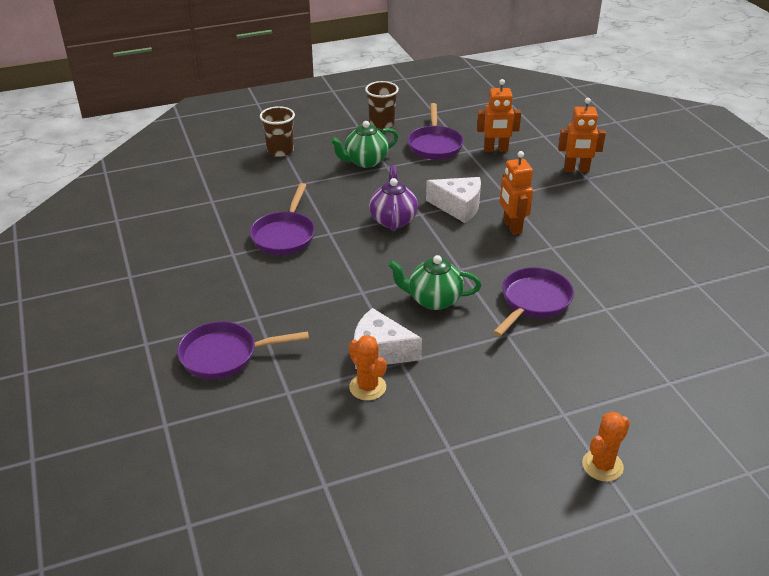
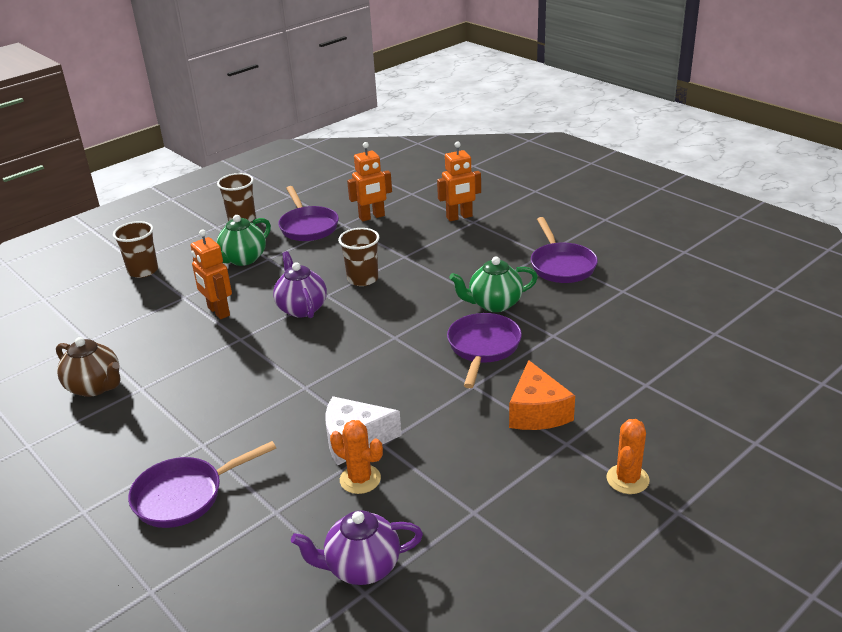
camera: 20 degrees left, 5 degrees down
(199, 242) = (95, 387): none -> brown teapot
(284, 235) = (191, 354): purple pan -> purple pan (561, 265)
(332, 463) = (361, 567): none -> purple teapot
(433, 300) = (384, 374): green teapot -> green teapot (494, 304)
(458, 207) = (362, 279): white cheese -> brown cup
(512, 227) = (425, 284): orange robot -> orange robot (218, 311)
(552, 376) = (537, 412): none -> orange cheese

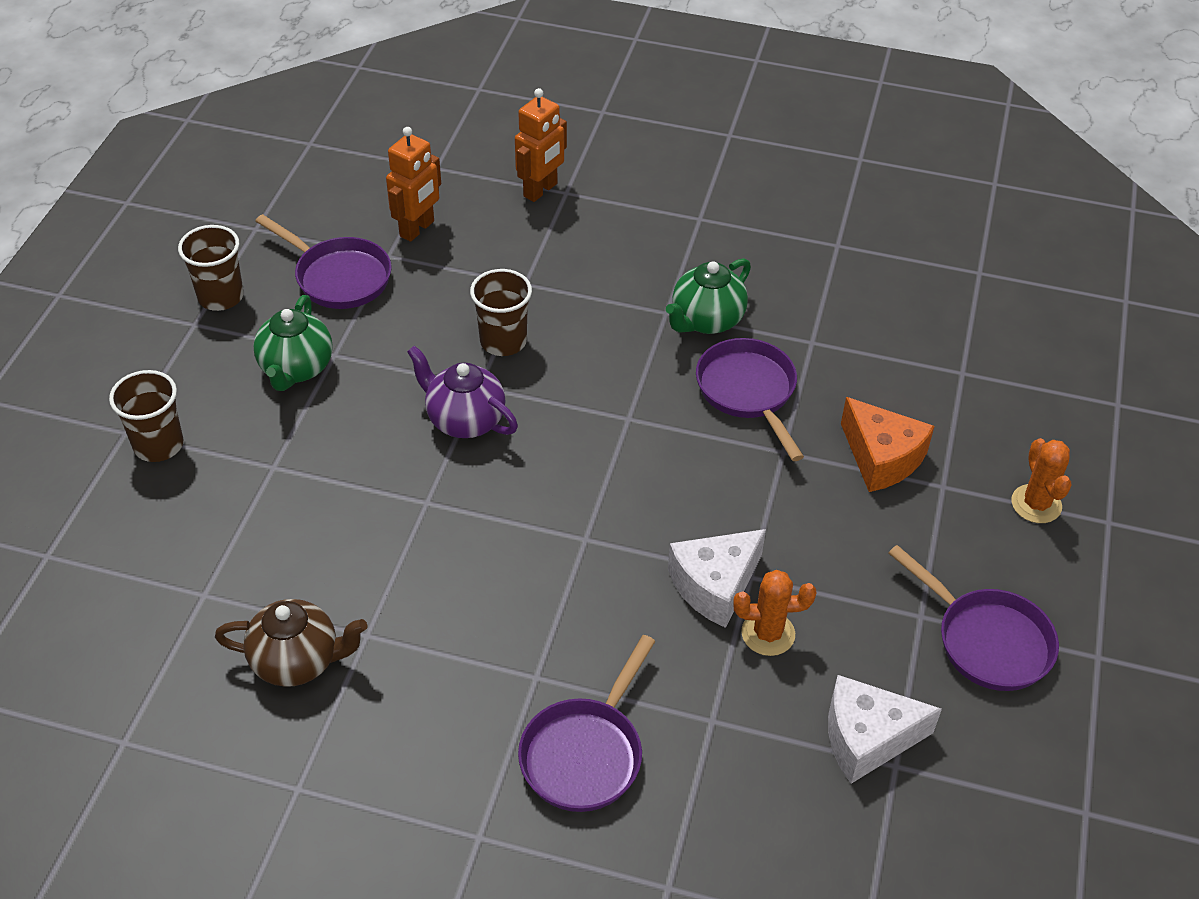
camera: 35 degrees left, 15 degrees up
(218, 311) = (351, 471): orange robot -> none
(361, 567) = (867, 738): purple teapot -> white cheese
(561, 265) = (737, 230): purple pan -> purple pan (987, 641)

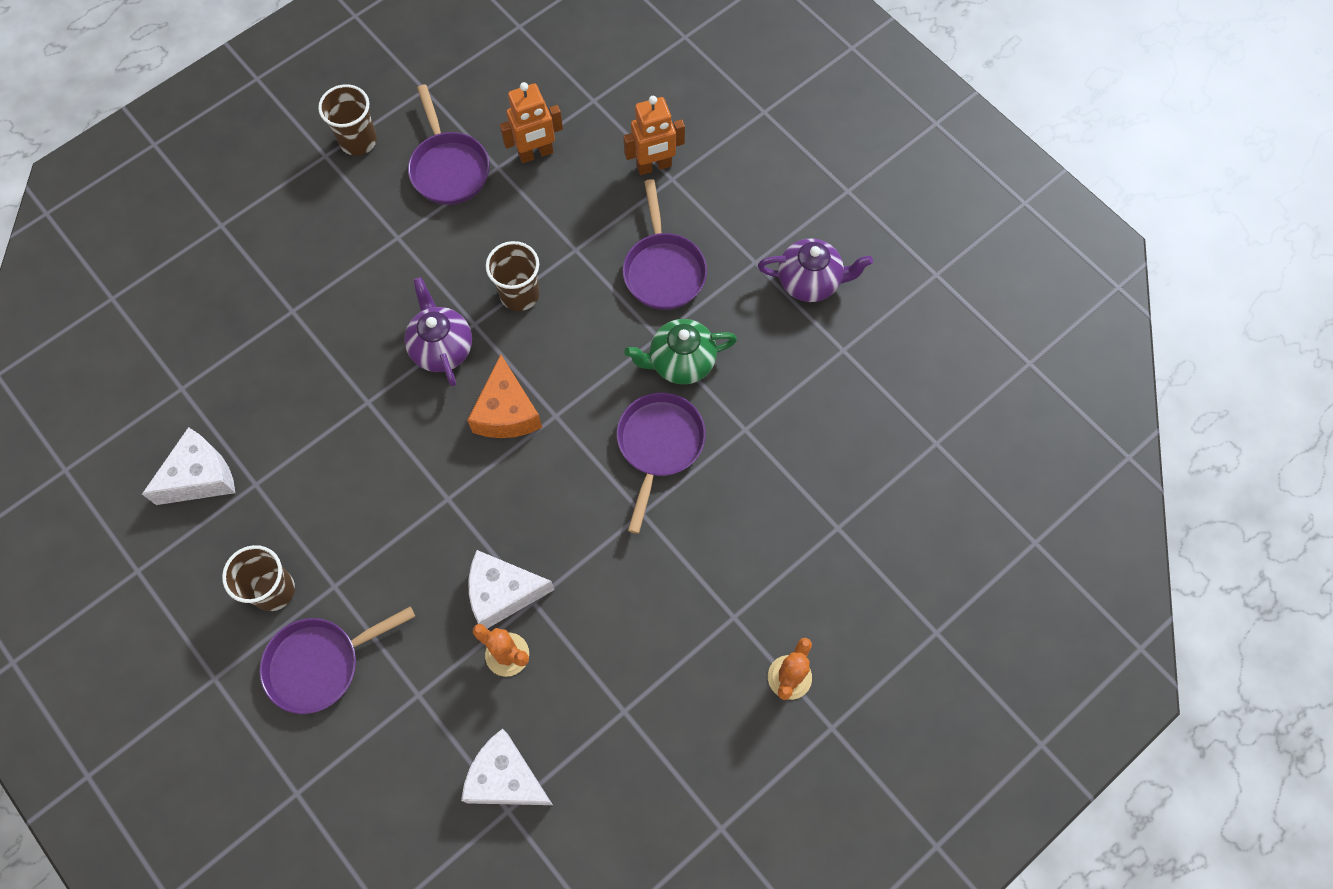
camera: 35 degrees right, 20 degrees up
(158, 445) = (234, 249): brown cup -> brown cup (273, 590)
(296, 369) = (363, 235): green teapot -> none
(297, 661) = (200, 476): brown teapot -> white cheese
(762, 210) = (810, 282): none -> purple teapot
(881, 458) = (708, 564): orange cheese -> orange cheese (506, 412)
(987, 641) = (652, 762): purple pan -> purple pan (663, 270)

